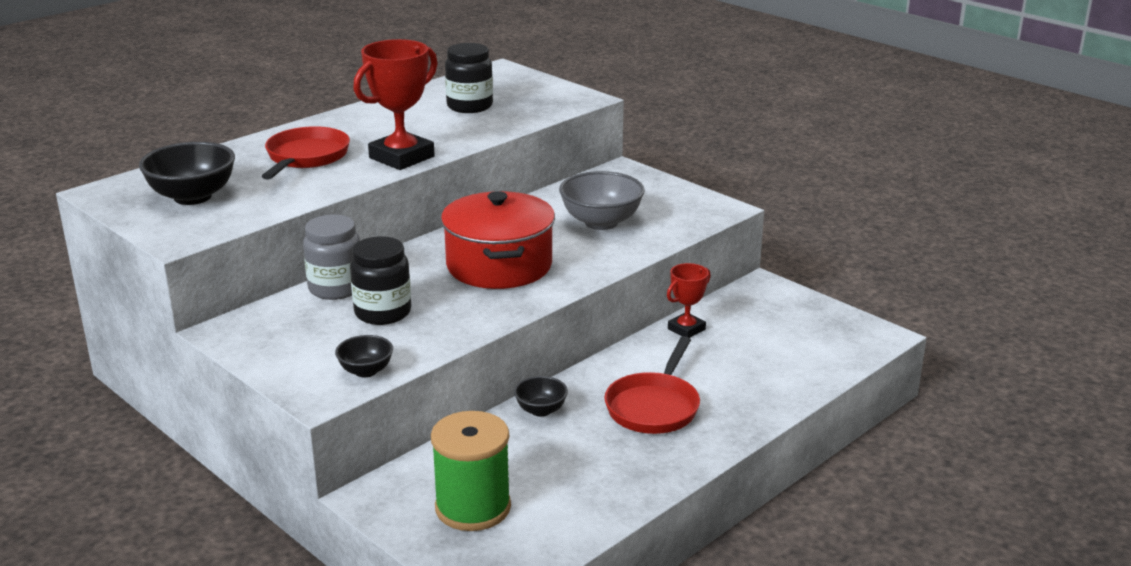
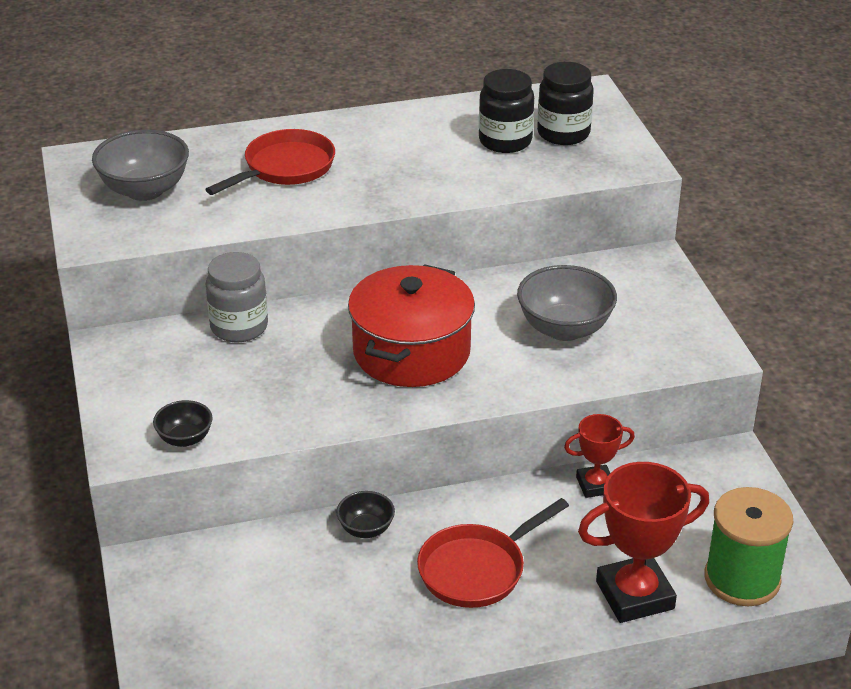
camera: 30 degrees right, 10 degrees up
(192, 197) = (145, 190): black bowl -> grey bowl
(383, 313) = (255, 373): black jar -> black jar (563, 133)
(401, 157) = (373, 196): red trophy -> red trophy (634, 595)
(473, 507) = (216, 614): green spool -> green spool (742, 579)

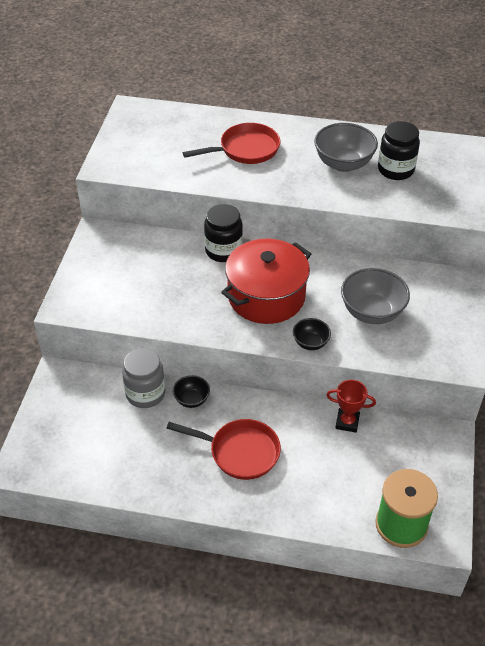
camera: 25 degrees right, 10 degrees up
(145, 190) = (155, 141): grey bowl -> grey bowl (343, 164)
(185, 438) = (101, 309): black bowl -> black bowl (310, 343)
(239, 327) = (176, 245): grey jar -> grey jar (145, 394)
(477, 569) = (240, 452): red pan -> red pan turned 150 degrees counterclockwise
(563, 133) = (438, 175): black jar -> black jar (223, 251)
(634, 595) = (325, 508): red trophy -> none

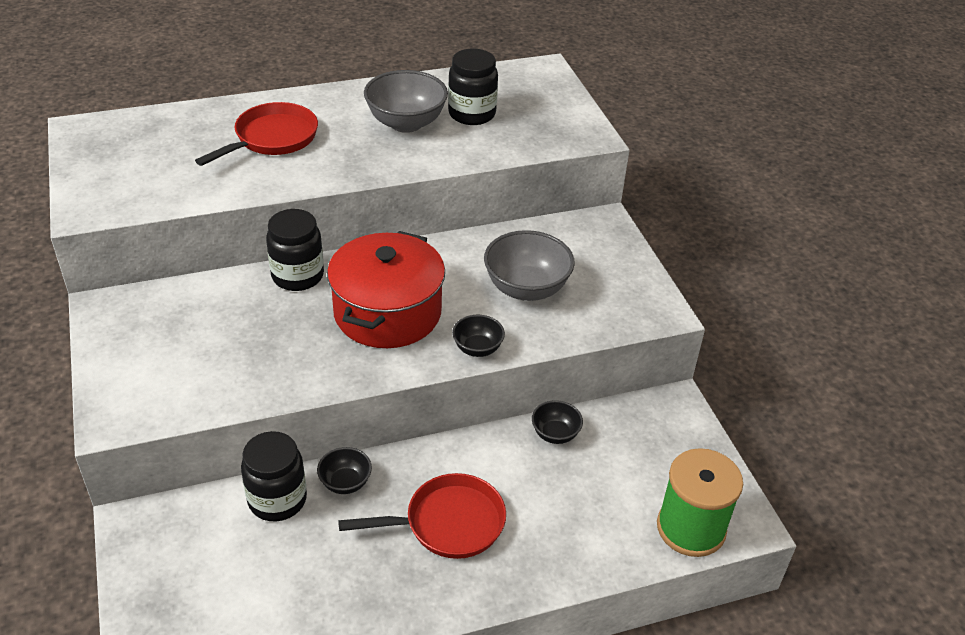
camera: 30 degrees left, 5 degrees down
(145, 394) = (277, 499): grey jar -> black jar
(347, 422) = (555, 434): red trophy -> black bowl

